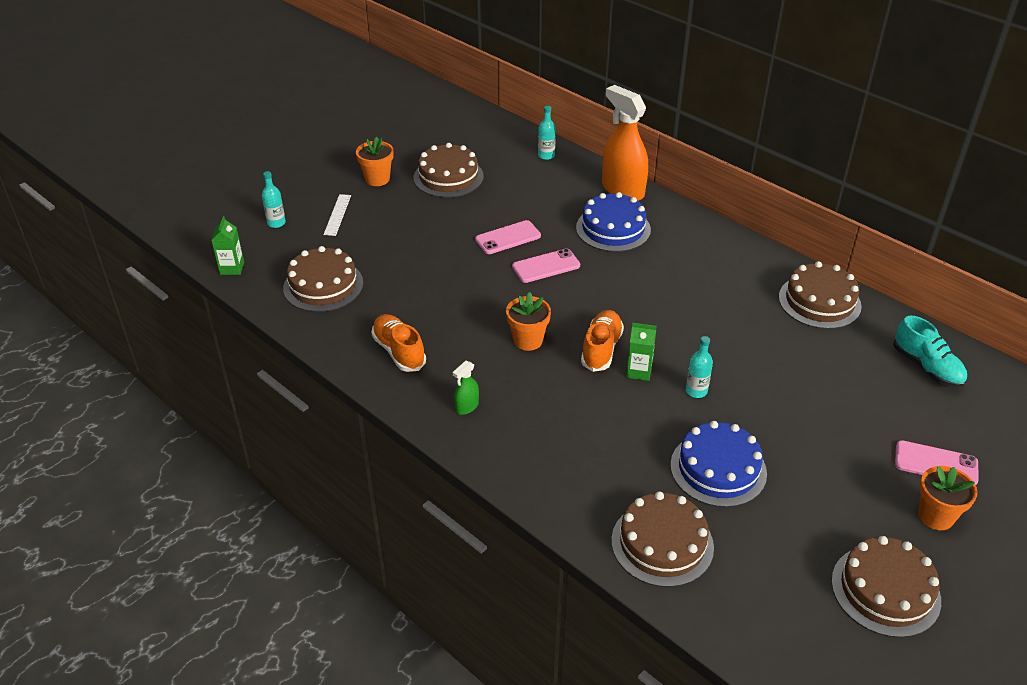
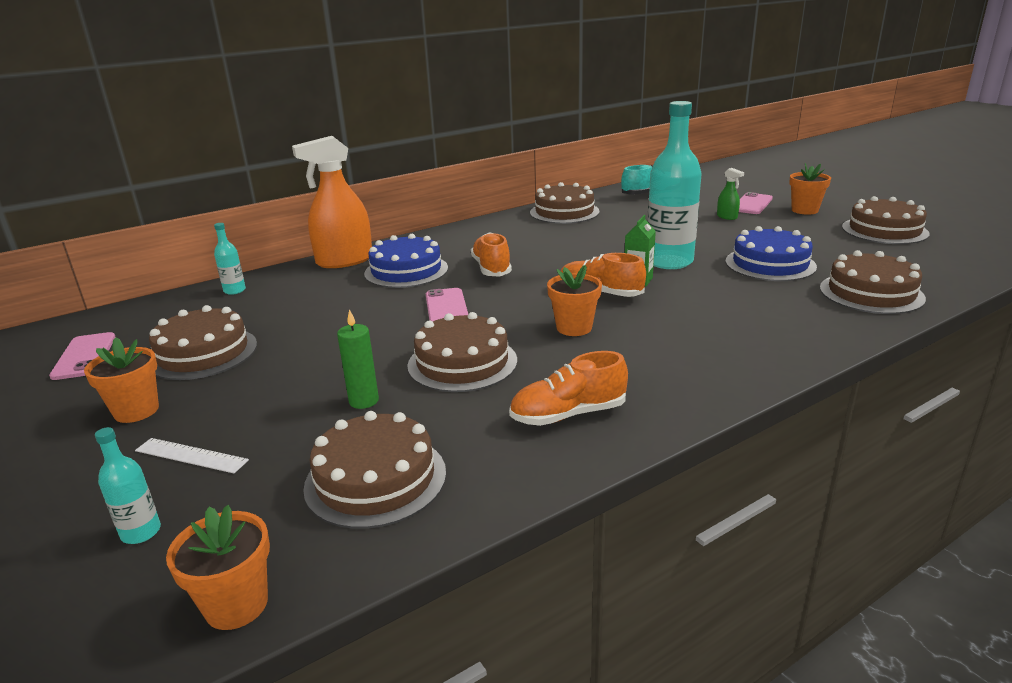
camera: 75 degrees left, 15 degrees down
(232, 268) = (236, 605): green carton -> orange flower pot
(401, 260) = (364, 401): none -> green candle
(458, 292) = (462, 363): none -> brown cake
(467, 406) = (685, 372): green spray bottle -> green spray bottle (727, 217)
(508, 238) = (375, 324): pink phone -> pink phone (84, 356)
(635, 276) = (491, 268): none -> orange shoe
(696, 391) = (669, 261): turquoise bottle -> turquoise bottle, size x2.26

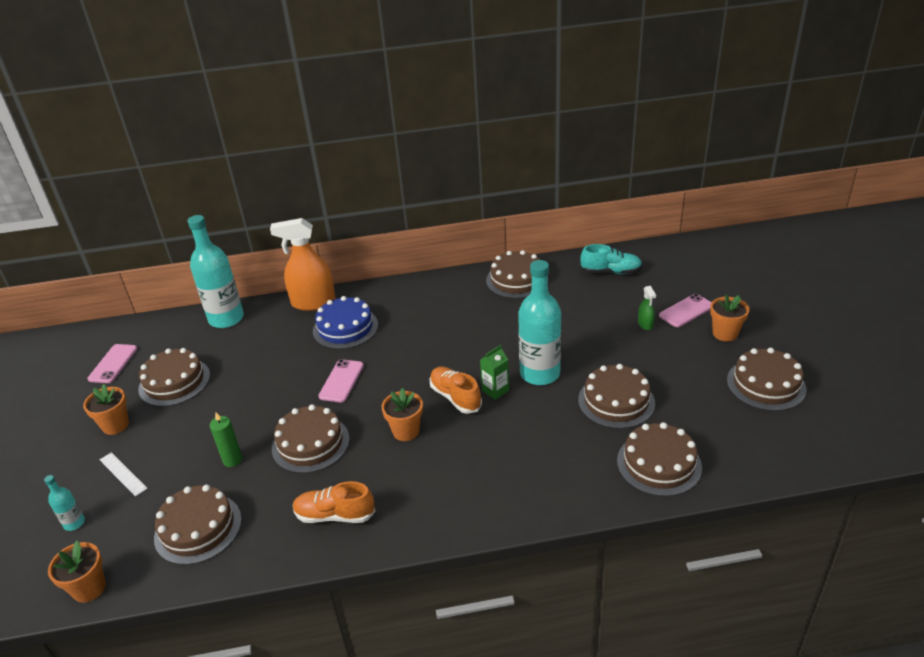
camera: 25 degrees right, 10 degrees up
(234, 290) = (226, 319): turquoise bottle -> turquoise bottle, size x2.26
(491, 268) = (404, 343): orange shoe -> none
(770, 264) = (616, 401): blue cake -> brown cake

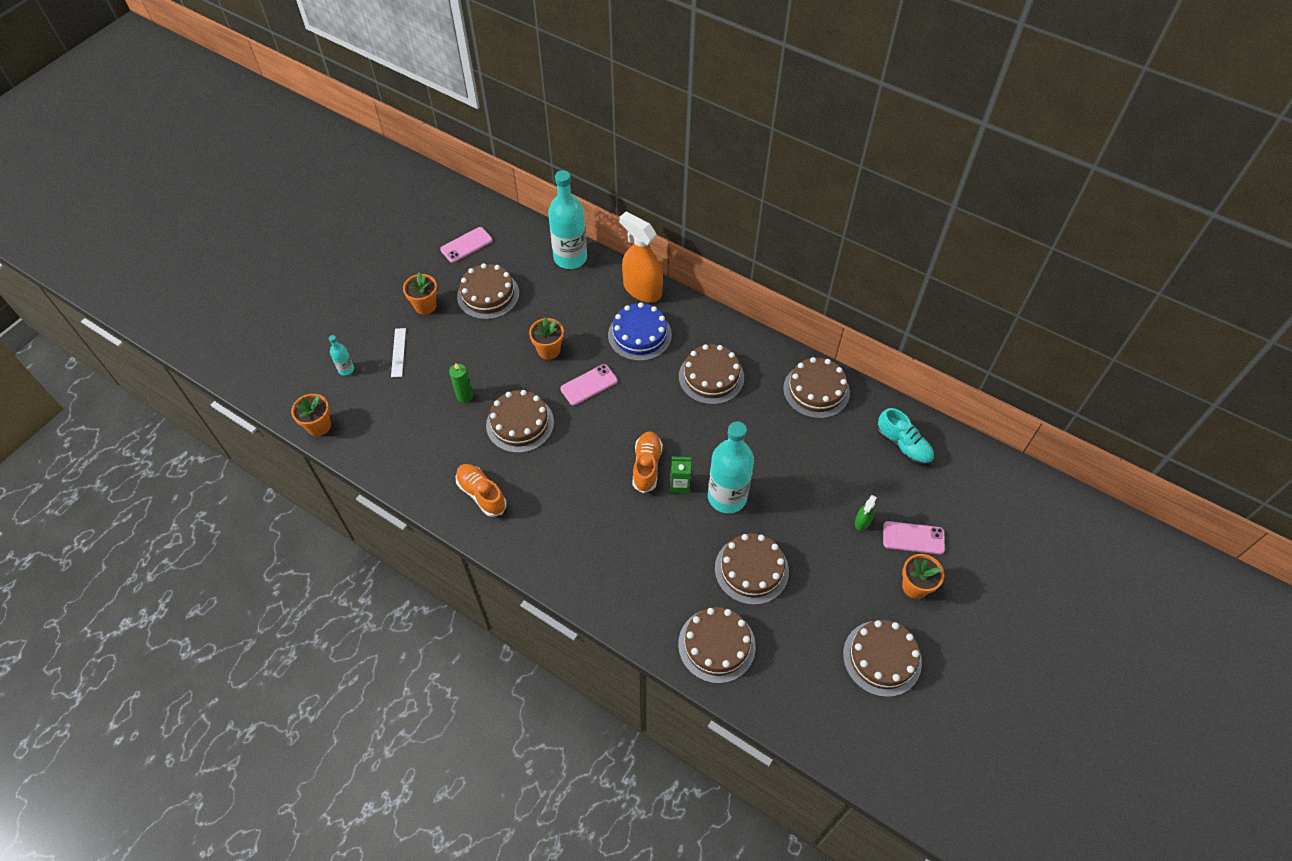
camera: 40 degrees right, 20 degrees up
(198, 528) = (403, 433): brown cake -> brown cake (711, 377)
(406, 431) = (586, 466): orange flower pot -> orange flower pot (549, 350)

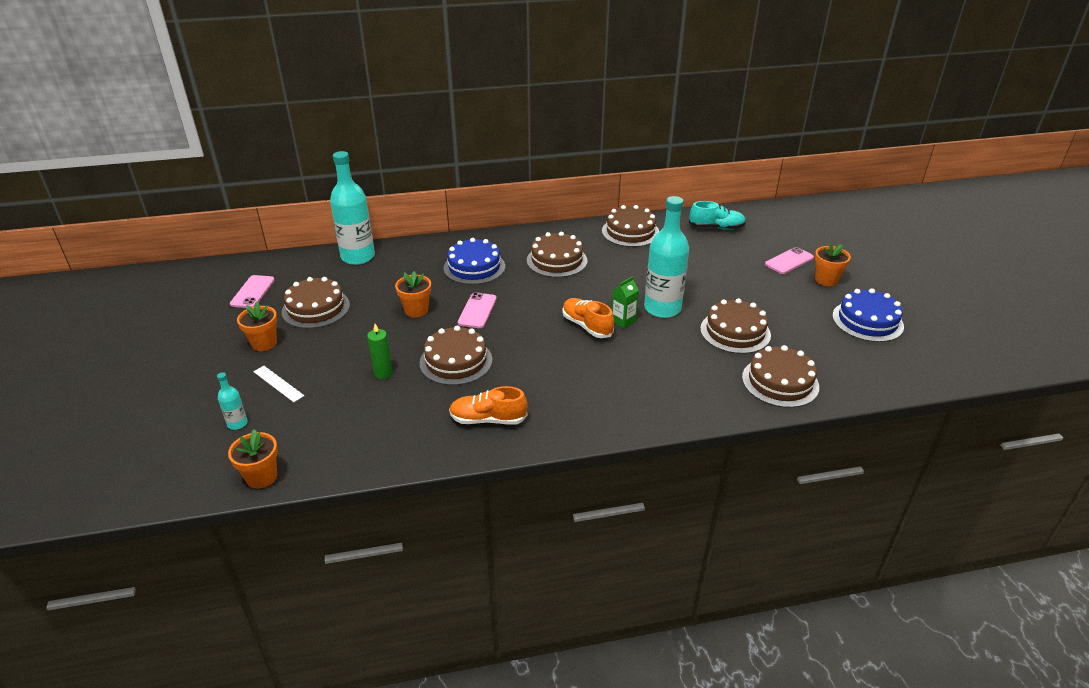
camera: 45 degrees left, 20 degrees down
(642, 289) = (440, 246): orange spray bottle -> none
(862, 522) = (753, 271): green spray bottle -> none
(882, 658) = (867, 321): brown cake -> blue cake

